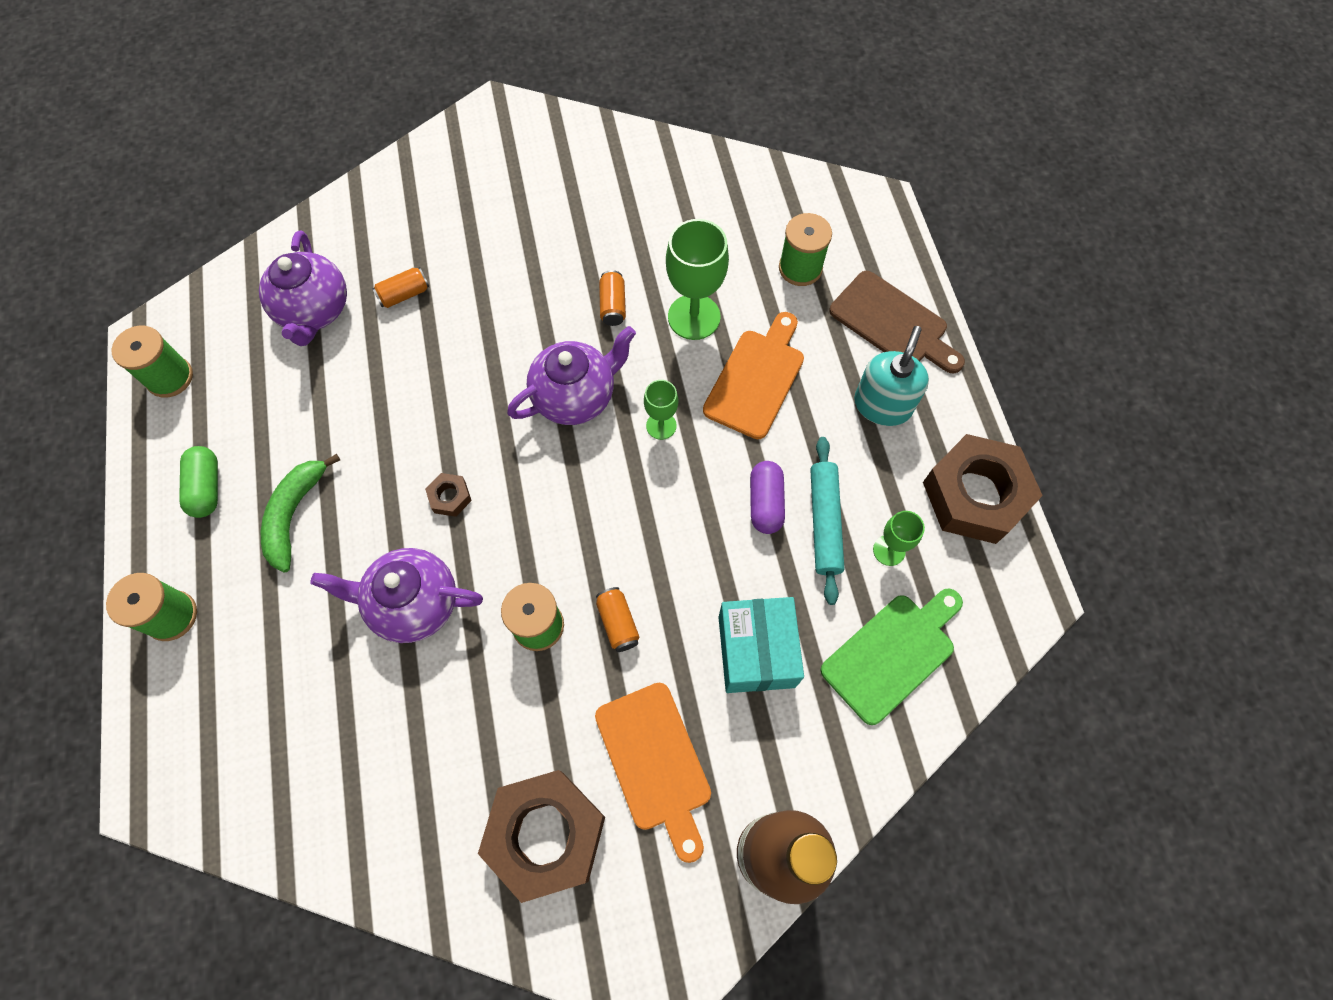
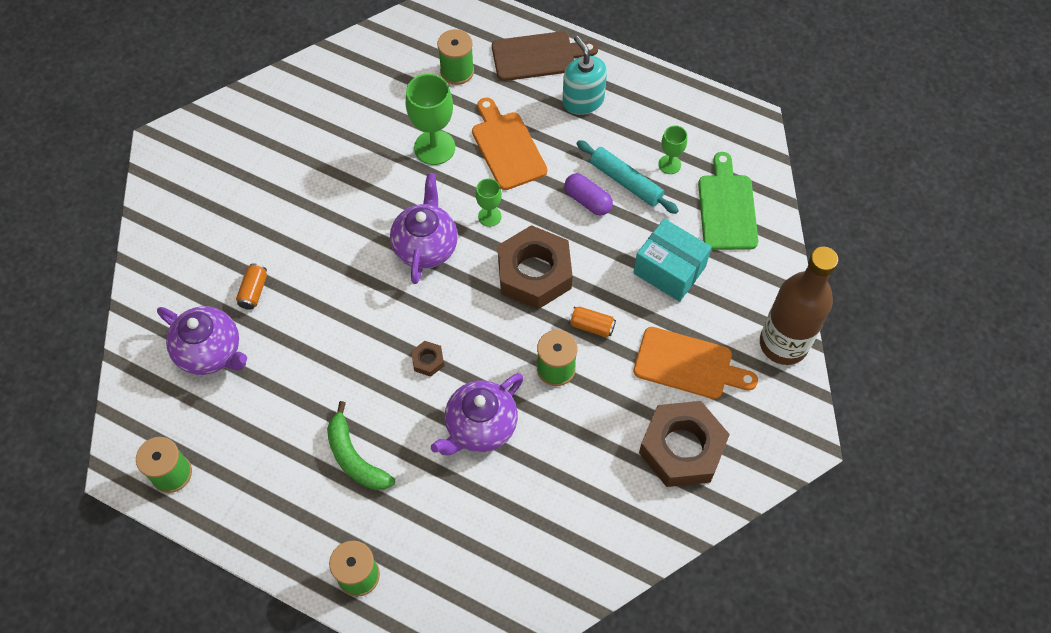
camera: 50 degrees left, 5 degrees down
(207, 488) = (283, 499): green capsule -> none
(613, 305) = (383, 183): orange can -> none
(975, 495) = (675, 101): brown nut -> brown nut (534, 273)

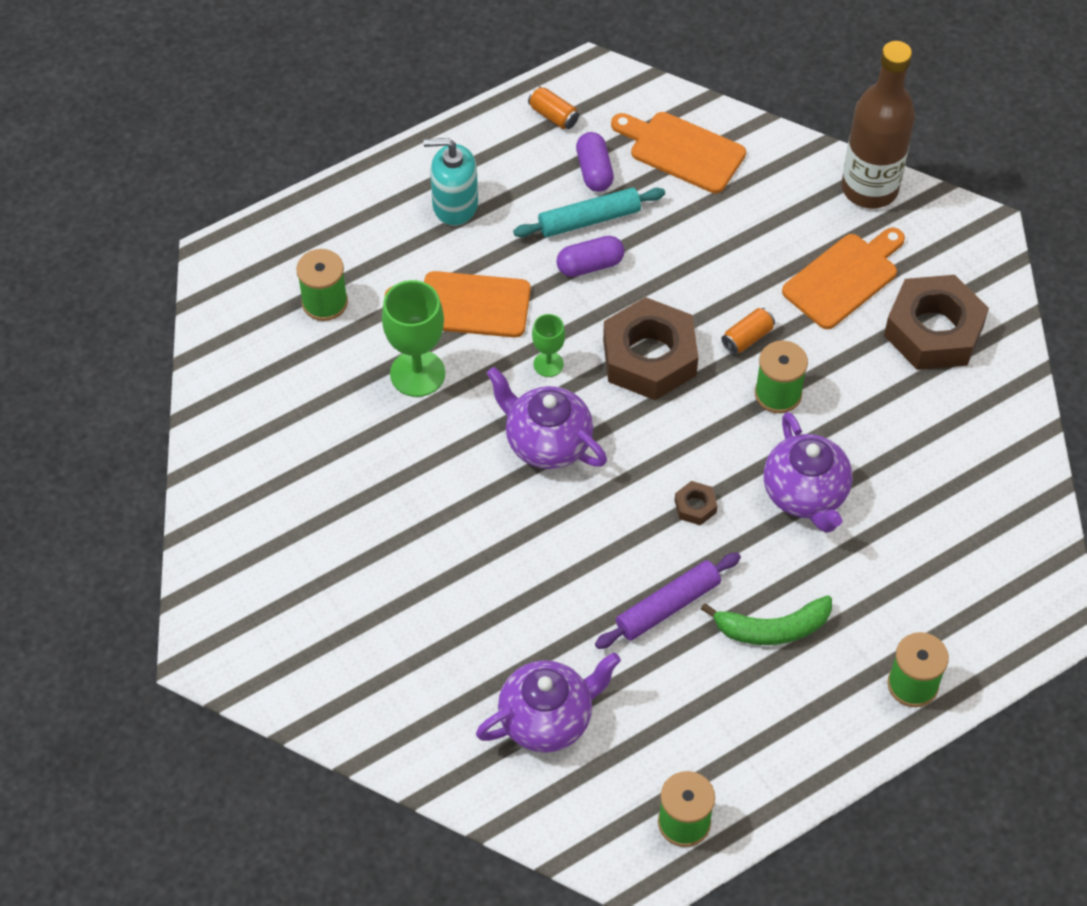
camera: 60 degrees left, 5 degrees down
(254, 291) = (493, 641): orange can -> orange can (553, 116)
(336, 382) = (667, 606): none -> purple rolling pin
(538, 56) = (362, 216): brown cutting board -> none
(669, 164) = (594, 171): green goblet -> purple capsule
(669, 270) = (724, 237): turquoise box -> none
(727, 208) = (682, 151): green cutting board -> orange cutting board

